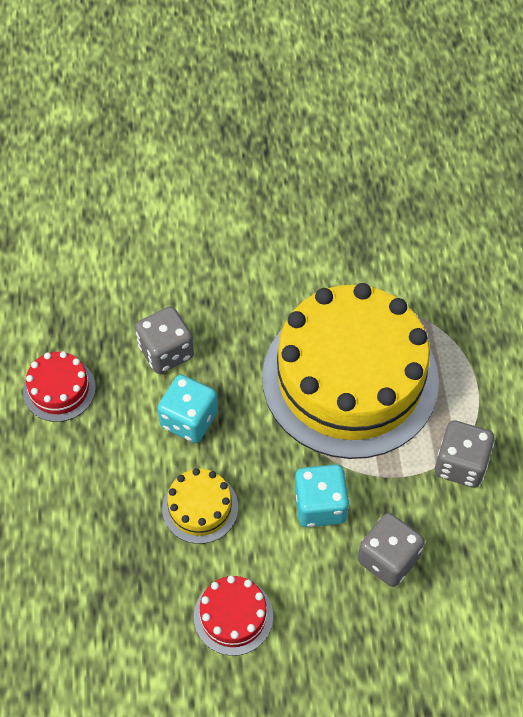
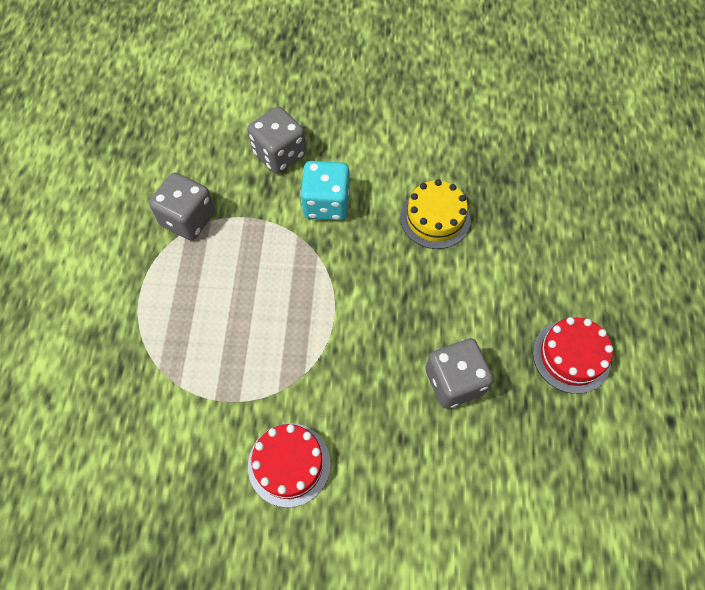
camera: 170 degrees left, 5 degrees up
(189, 420) = (437, 301): turquoise dice -> none
(233, 616) = (417, 132): red cake -> red cake (289, 464)
(350, 378) = (265, 318): yellow cake -> none

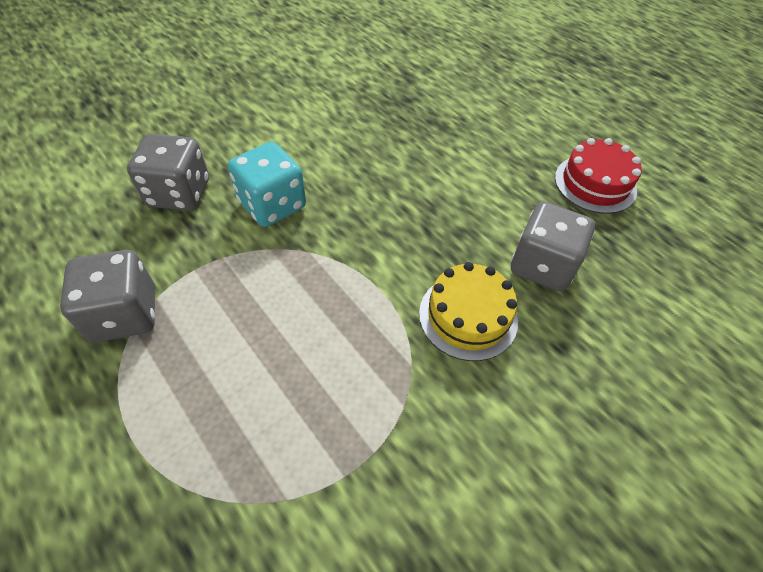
camera: 45 degrees left, 10 degrees down
(289, 464) = (493, 468): red cake -> none
(435, 218) = (383, 157): yellow cake -> yellow cake (468, 316)

